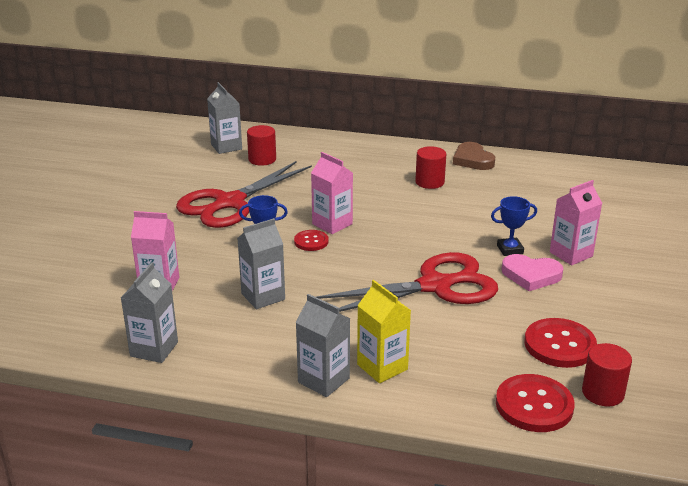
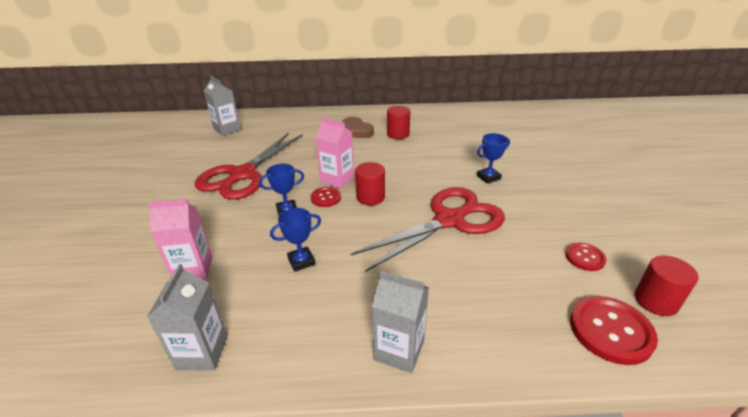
camera: 15 degrees left, 5 degrees up
(262, 159) = (260, 135): red cylinder -> red cylinder (370, 197)
(263, 296) = (301, 261): grey carton -> blue trophy
(382, 367) = (448, 318): yellow carton -> none
(472, 160) = (420, 114): brown heart -> brown heart (355, 131)
(531, 275) = (518, 196): pink heart -> none
(559, 345) = (585, 257): red button -> red button, size x0.58
(571, 254) = (535, 173): pink carton -> none

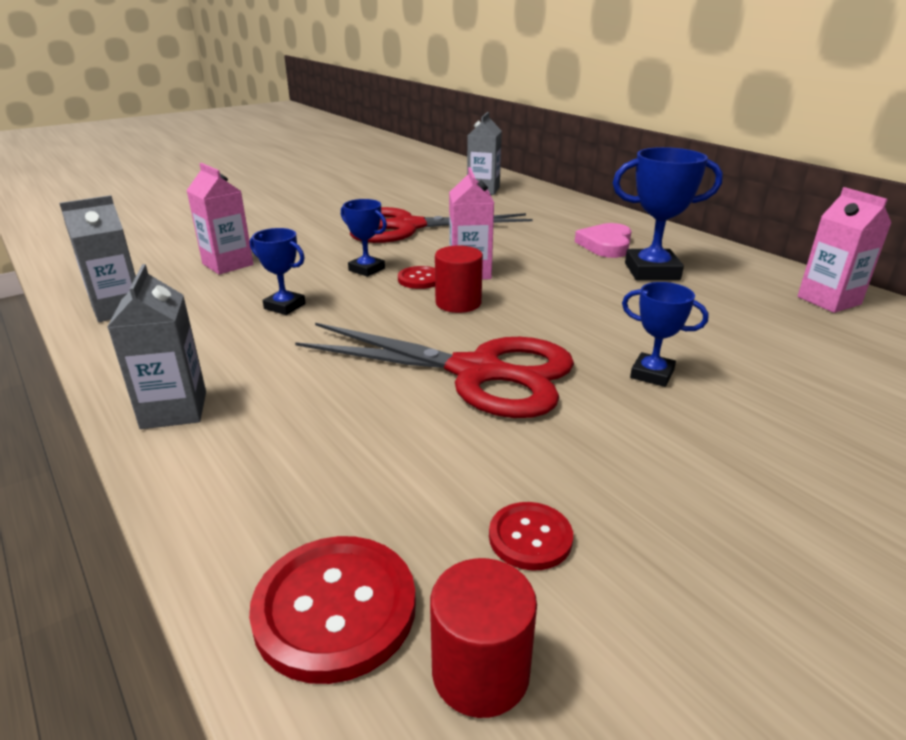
camera: 55 degrees right, 5 degrees down
(355, 131) = (606, 245): brown heart -> pink heart
(398, 134) = (652, 271): red cylinder -> blue trophy
(465, 115) = (828, 300): none -> pink carton

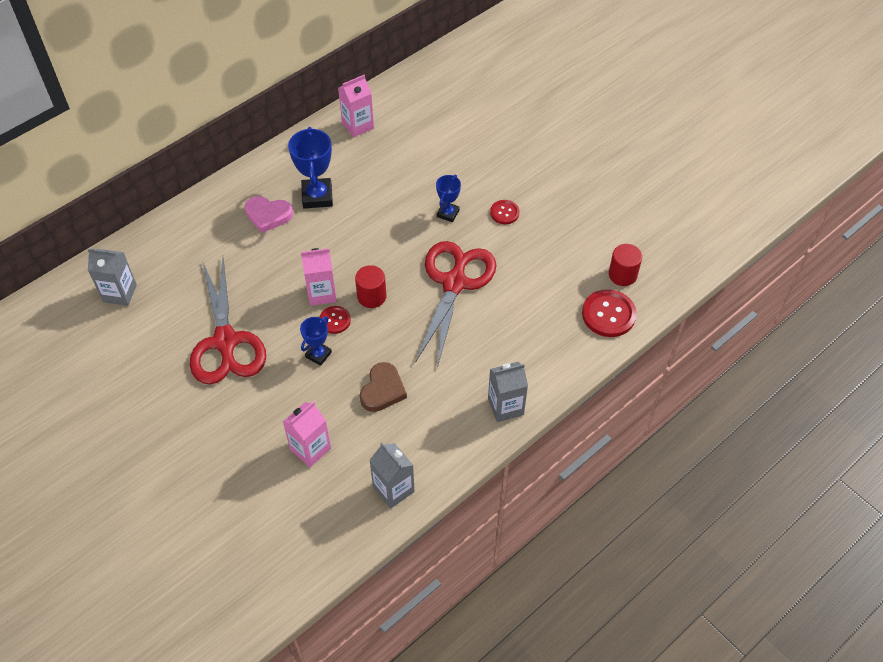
camera: 95 degrees left, 25 degrees up
(285, 306) = (382, 390): blue trophy -> brown heart
(530, 537) = (566, 262): red button -> red button (504, 213)

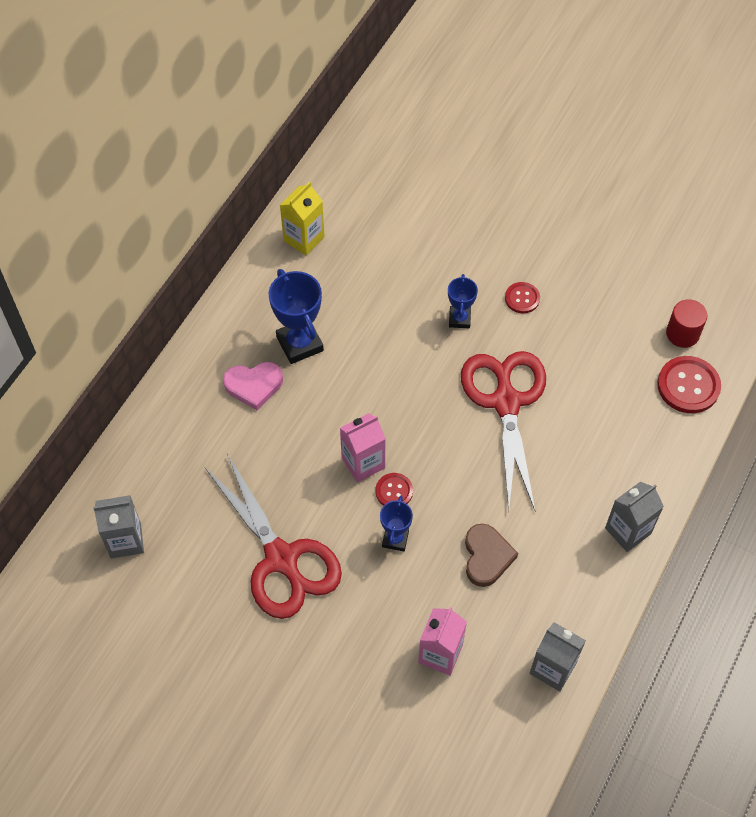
camera: 20 degrees left, 5 degrees up
(358, 125) = (304, 239): pink carton -> yellow carton
(371, 296) = (421, 448): red cylinder -> none

